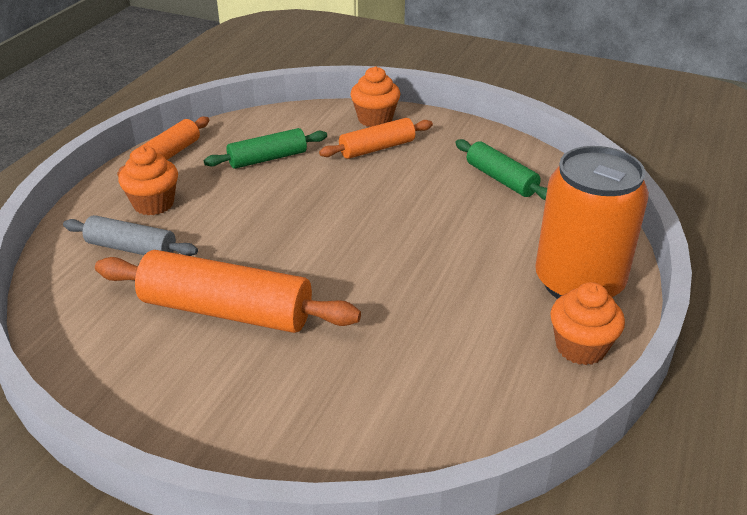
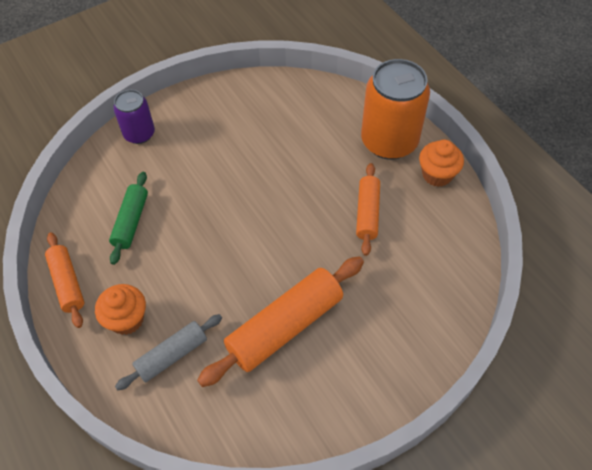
camera: 55 degrees left, 20 degrees up
(375, 119) = (139, 134): orange cupcake -> purple can
(377, 148) = (177, 153): orange rolling pin -> orange rolling pin (367, 213)
(501, 179) = (269, 113): green rolling pin -> none

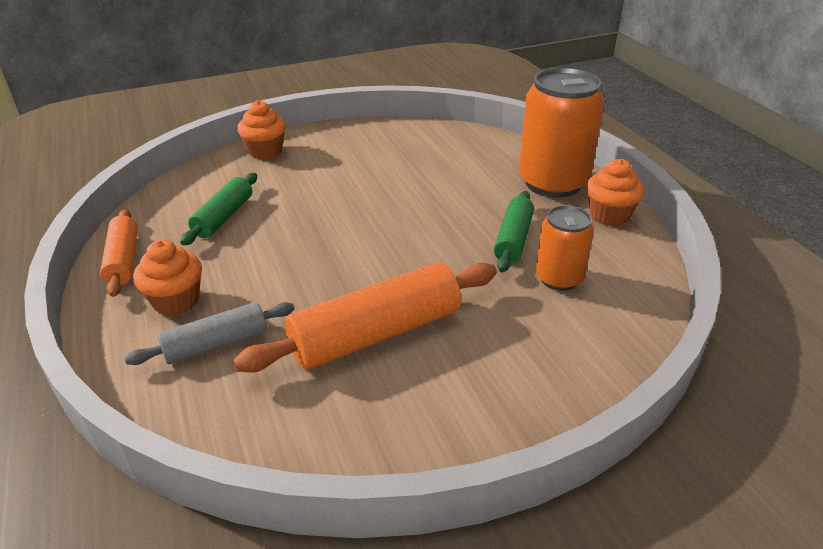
camera: 10 degrees right, 20 degrees down
(139, 134) = (265, 151): purple can -> orange cupcake
(367, 213) = (513, 239): orange rolling pin -> green rolling pin
(407, 250) = (559, 278): none -> orange can

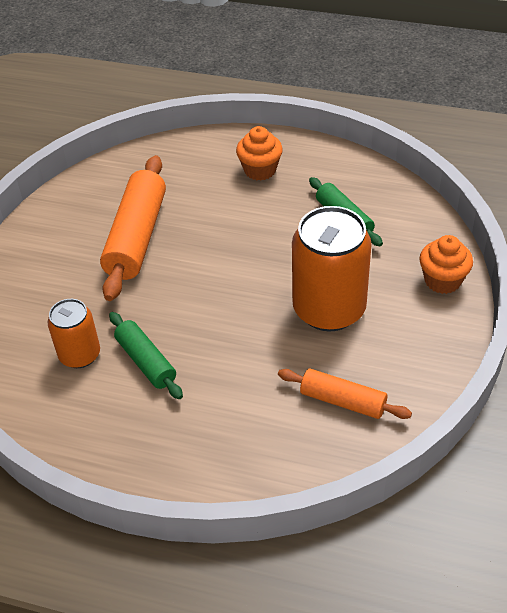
camera: 130 degrees right, 10 degrees up
(123, 260) = (331, 160): orange rolling pin -> orange rolling pin (342, 401)
(216, 344) = (201, 174): grey rolling pin -> none
(553, 183) = (189, 453): orange can -> orange can (329, 309)
(609, 215) = (104, 451): orange cupcake -> none

